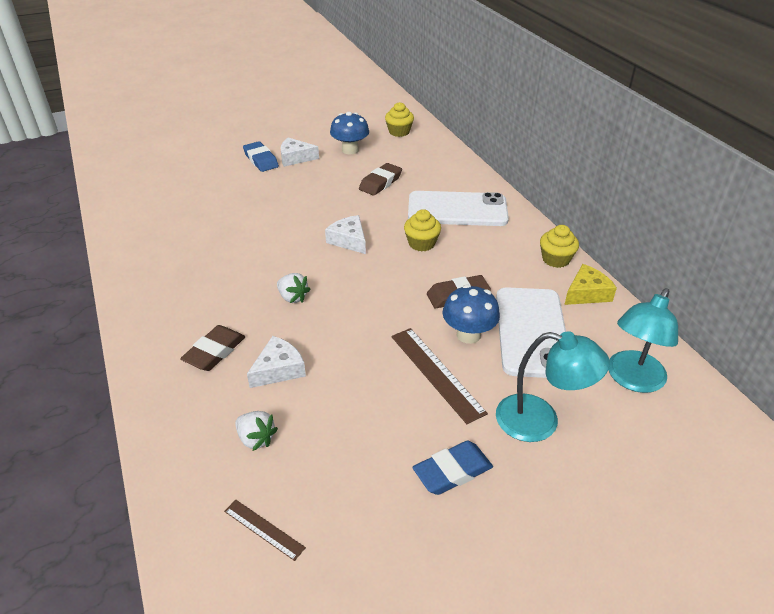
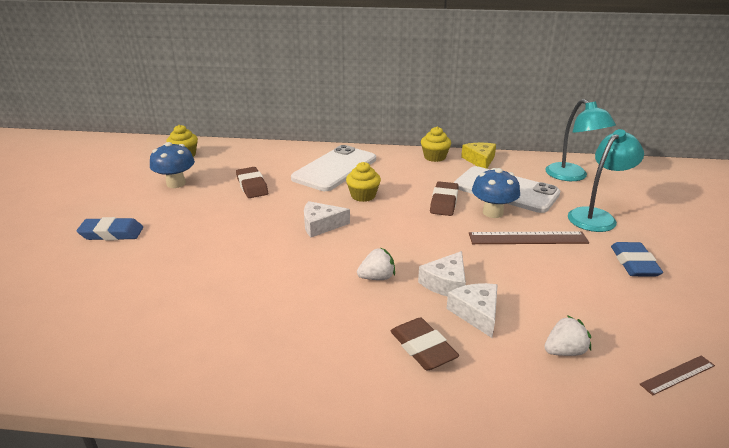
camera: 60 degrees left, 10 degrees down
(295, 158) = (142, 213): white cheese -> white cheese (446, 283)

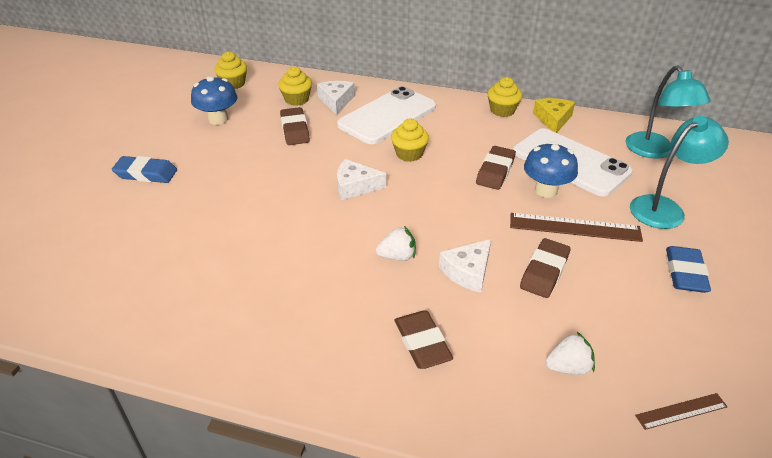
camera: 10 degrees right, 10 degrees up
(248, 163) = (296, 99): none -> yellow cupcake
(476, 313) = (489, 311): white cheese -> white cheese (336, 101)
(514, 275) = (544, 272): none -> brown eraser

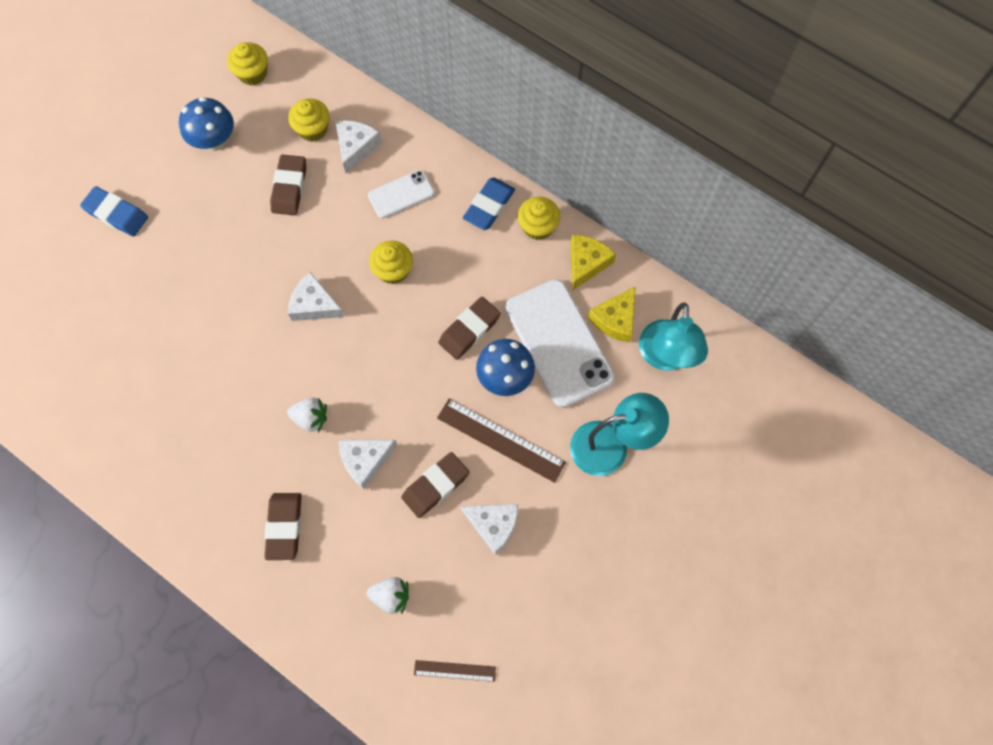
camera: 20 degrees right, 30 degrees up
(387, 116) = (401, 194): white phone -> white phone, size x0.52
(600, 141) = (615, 319): none -> yellow cheese
(617, 284) = (493, 525): none -> white cheese
(685, 273) = (566, 535): blue eraser -> blue eraser (489, 206)

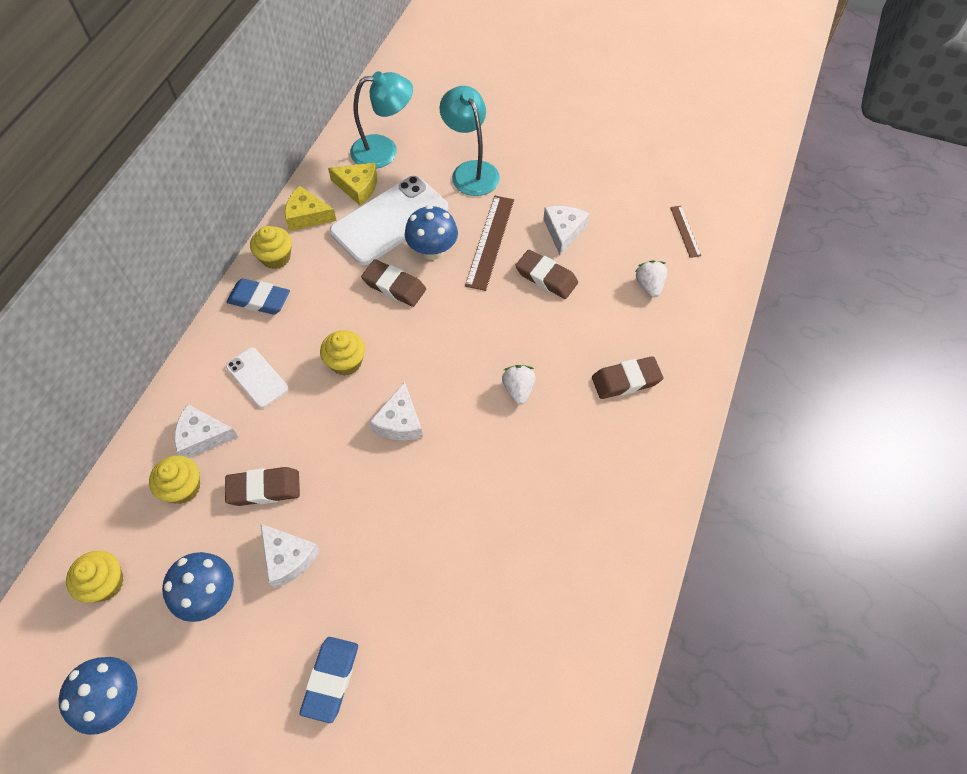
camera: 105 degrees left, 10 degrees down
(164, 77) = (115, 699): none -> blue mushroom
(365, 460) = (543, 334): white cheese -> white cheese (288, 558)

